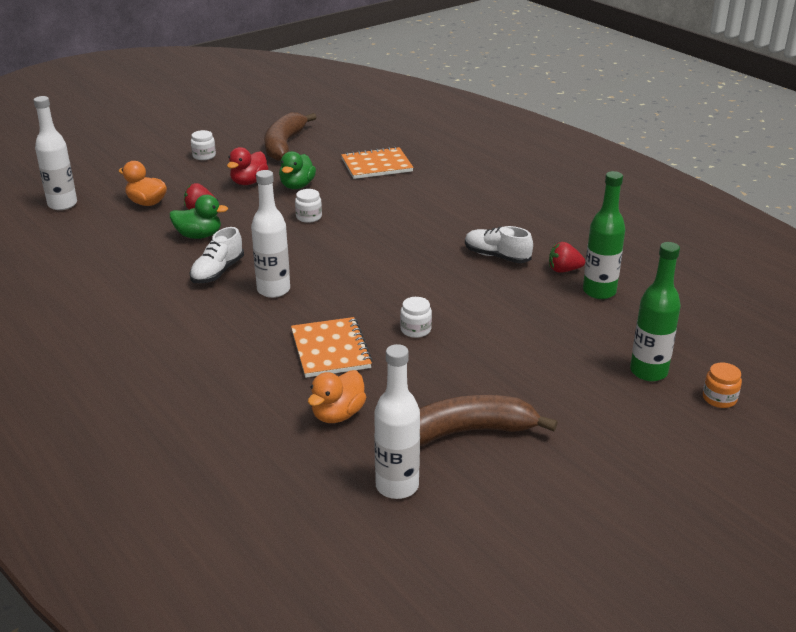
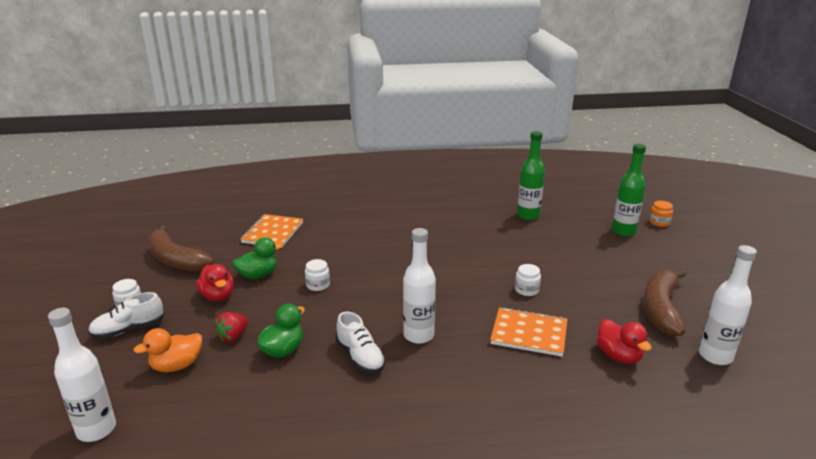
camera: 60 degrees left, 5 degrees down
(297, 186) = (258, 275): green duck -> green duck turned 75 degrees counterclockwise
(338, 414) = (618, 356): orange duck -> red duck
(497, 256) = (456, 232): white shoe -> white shoe (128, 329)
(564, 270) = (494, 217): red strawberry -> none

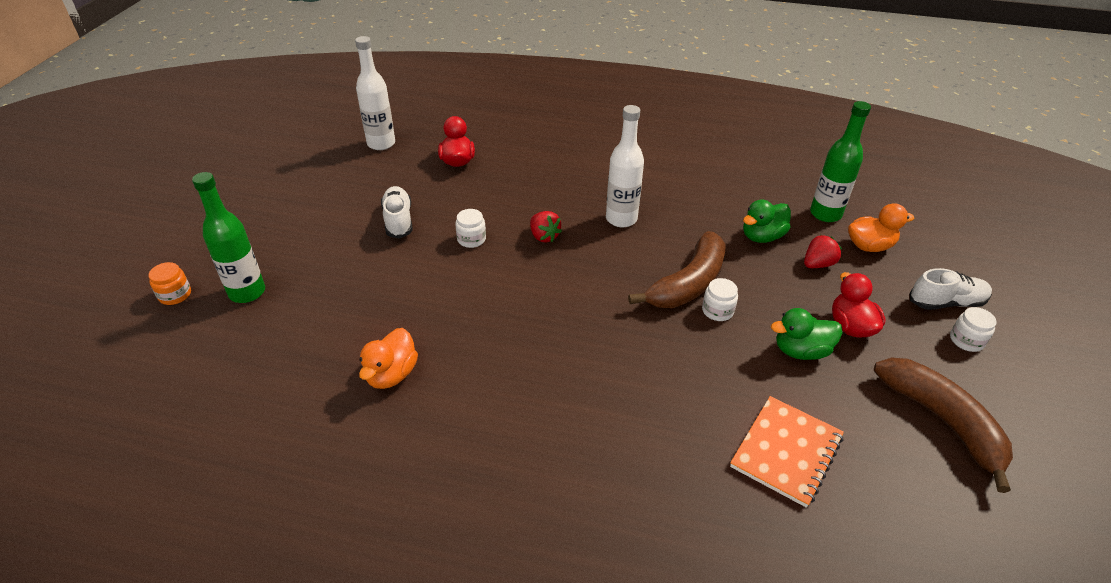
camera: 160 degrees left, 15 degrees up
(96, 429) = (917, 208): white bottle -> none
(360, 357) = (686, 213): white shoe -> white shoe (398, 220)
(474, 305) = (544, 236): none -> red strawberry
(496, 219) = (391, 374): none -> orange duck
(528, 216) = (336, 367): green bottle -> green bottle (825, 214)
(529, 333) = (514, 195): orange notebook -> none
(661, 309) = (364, 187): brown banana -> brown banana (688, 284)

